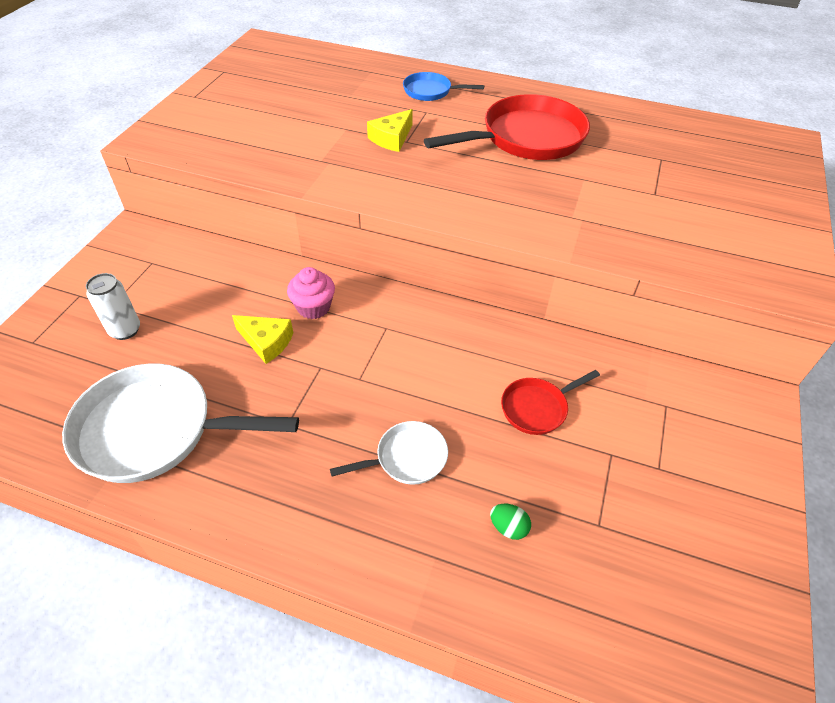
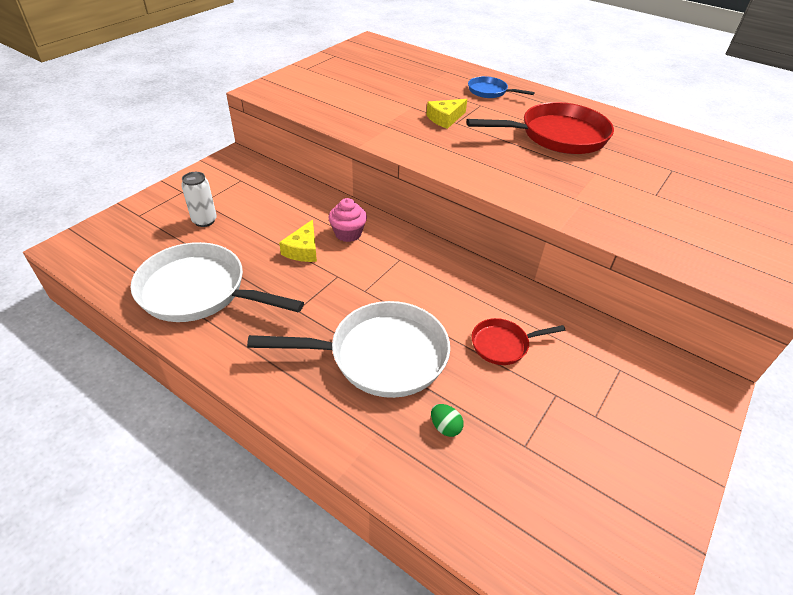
camera: 15 degrees right, 5 degrees down
(266, 342) = (303, 250): yellow cheese -> yellow cheese turned 60 degrees clockwise
(407, 458) = (380, 355): white pan -> white pan, size x1.97

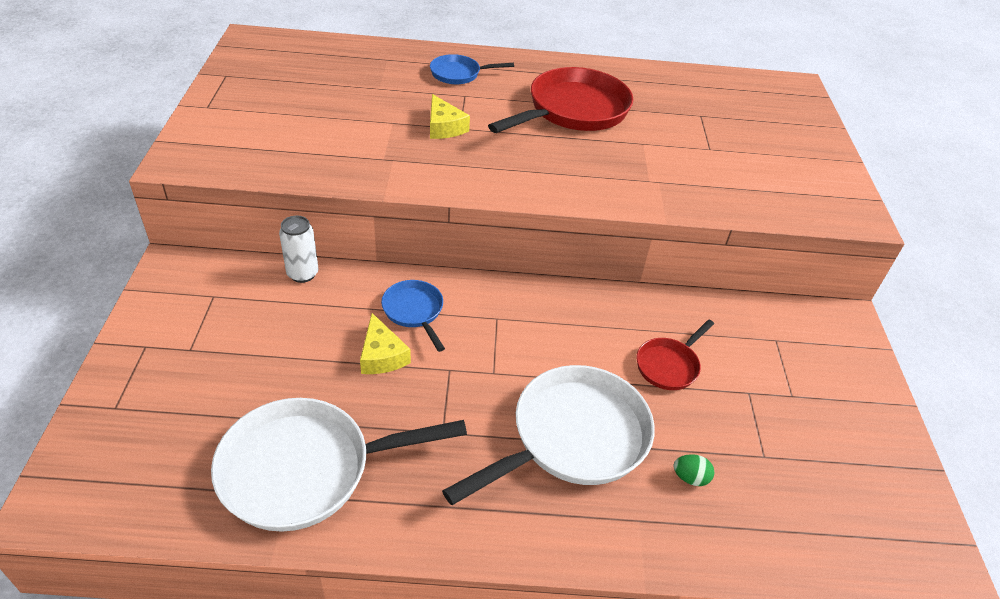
camera: 35 degrees left, 0 degrees up
(204, 221) = (219, 373): white can -> white can (302, 274)
(348, 233) = (414, 311): pink cupcake -> blue pan
(445, 119) = (444, 127): yellow cheese -> yellow cheese turned 45 degrees counterclockwise

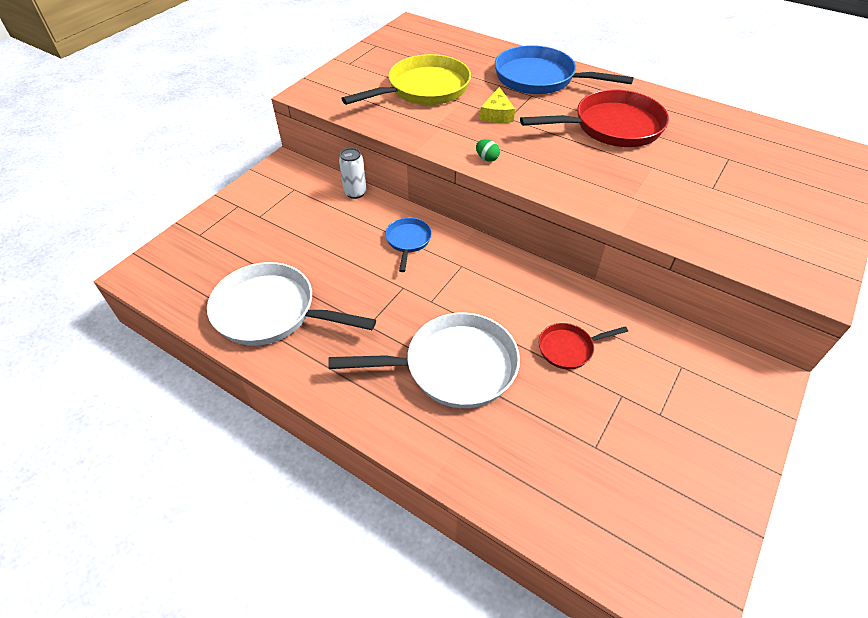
camera: 35 degrees right, 5 degrees up
(334, 118) = (424, 89): none -> yellow pan
(382, 355) = (366, 261): yellow cheese -> none
(458, 74) = (540, 78): blue pan -> blue pan, size x1.97
(690, 478) = (520, 433): green egg -> green egg (487, 158)

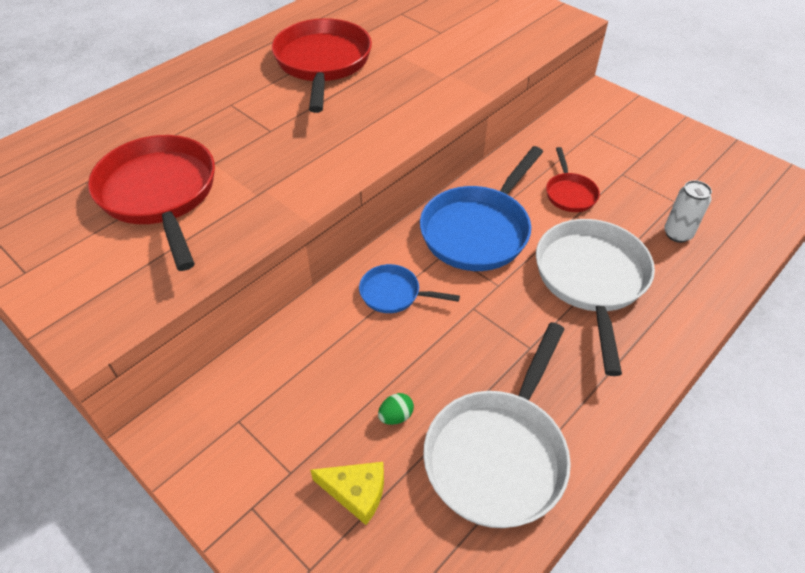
camera: 80 degrees left, 0 degrees up
(355, 193) = (277, 341): white can -> white can (677, 234)
(424, 89) = (160, 194): yellow pan -> red pan
(487, 158) = (346, 161): green egg -> green egg (396, 416)
(497, 114) = (258, 138): yellow cheese -> yellow cheese (356, 492)
(540, 78) = (197, 91): blue pan -> blue pan (478, 230)

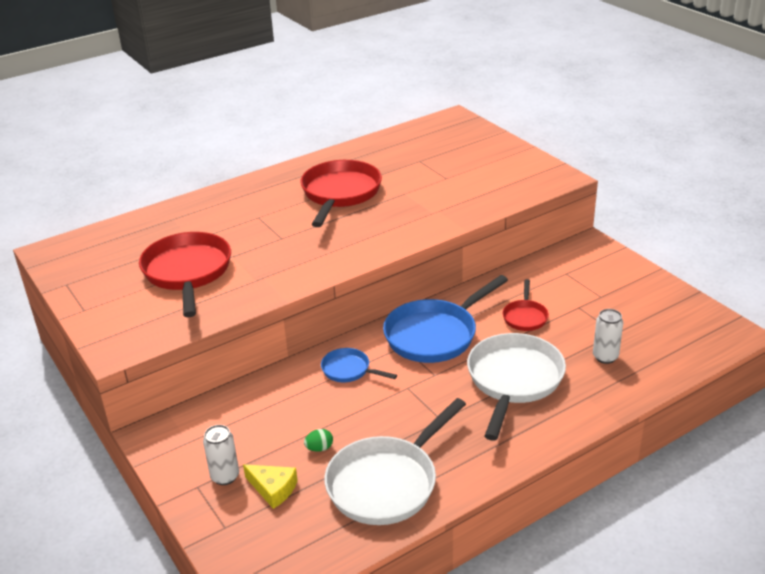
camera: 15 degrees right, 15 degrees down
(285, 484) = (225, 476): none -> white can

